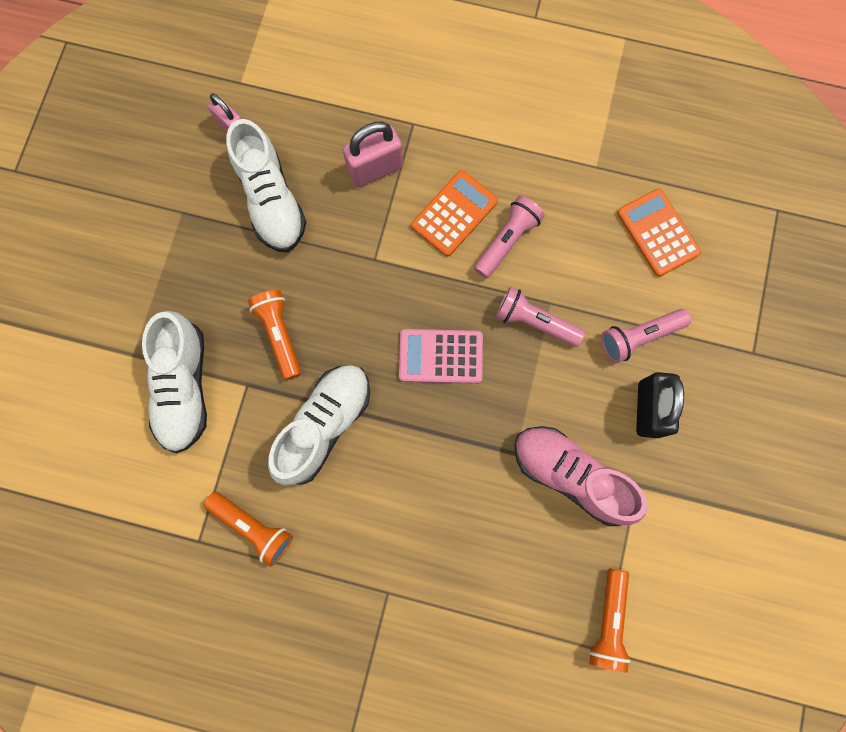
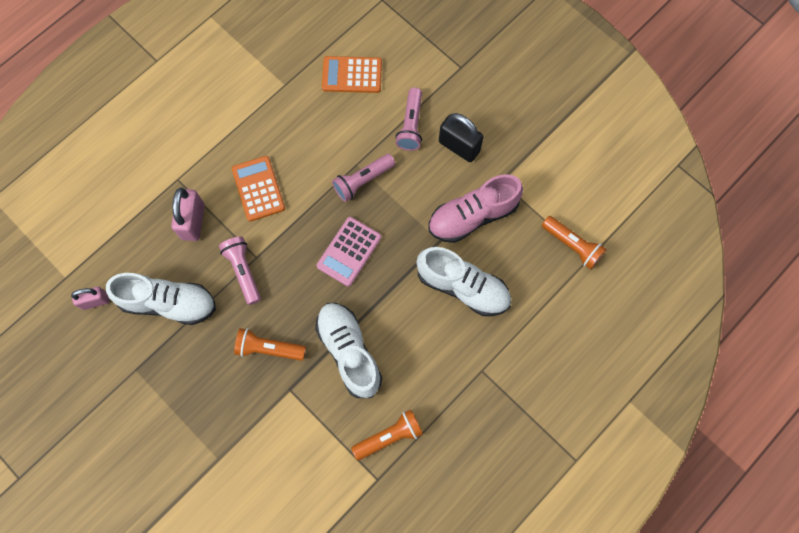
camera: 60 degrees left, 5 degrees down
(184, 387) = (265, 434): white shoe -> white shoe (463, 287)
(507, 241) = (298, 167): pink flashlight -> pink flashlight (243, 271)

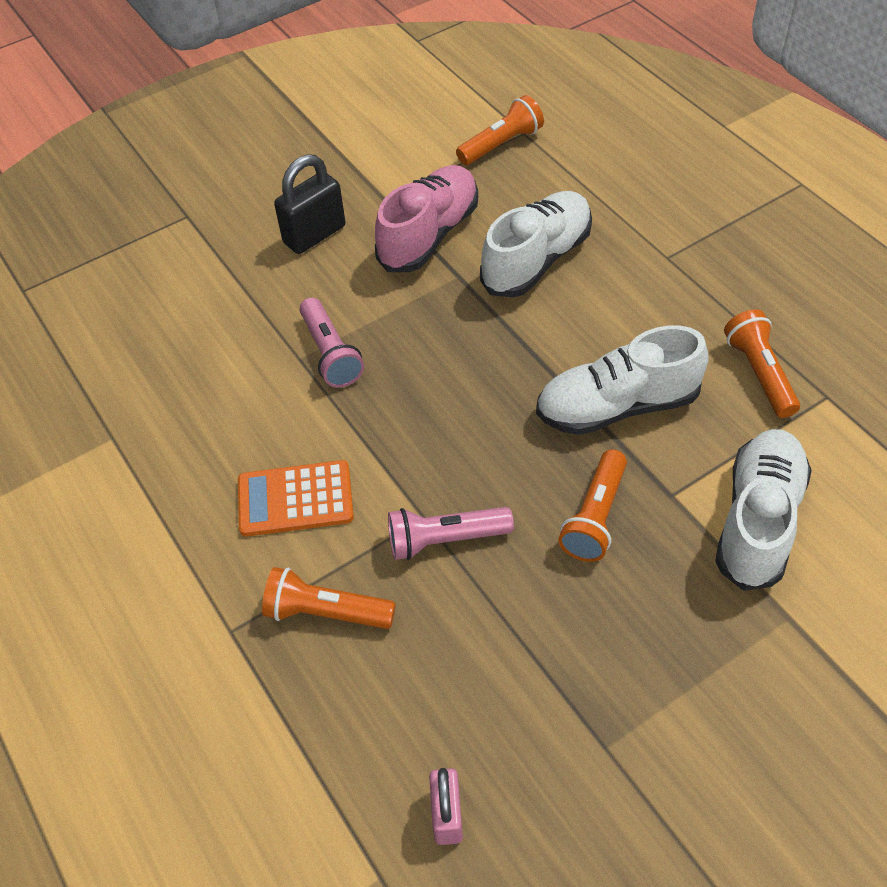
camera: 75 degrees left, 20 degrees down
(169, 303) = (479, 672): white shoe -> white shoe (758, 520)
(193, 221) = (326, 612): pink padlock -> orange flashlight
(349, 251) = (447, 386): pink calculator -> none
(352, 75) = (138, 344): orange calculator -> none
(411, 125) = (258, 284): pink flashlight -> none
(472, 216) = (429, 235): pink shoe -> pink shoe turned 135 degrees counterclockwise

